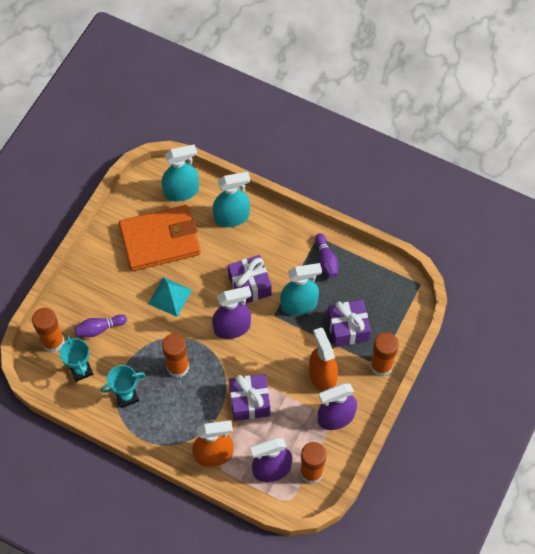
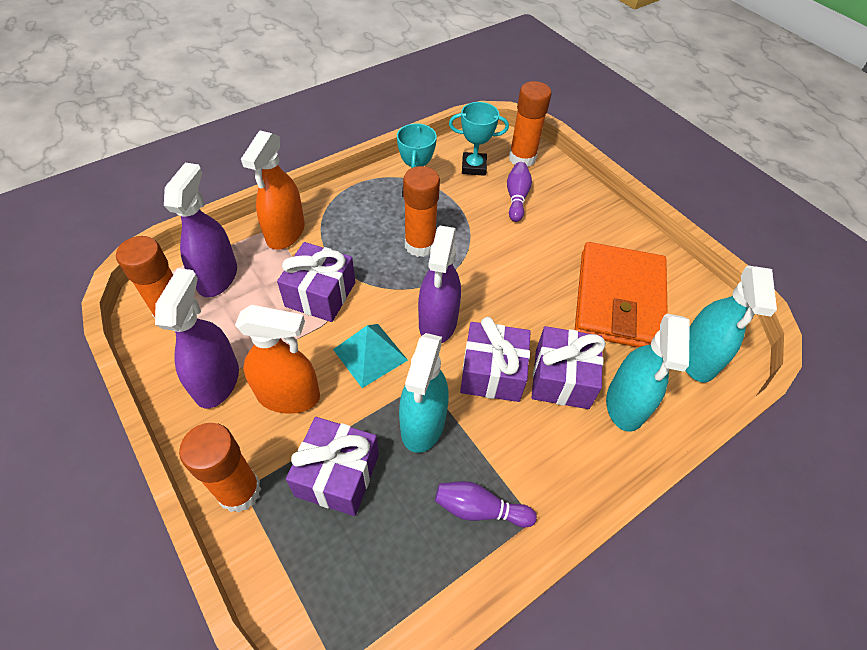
camera: 115 degrees right, 10 degrees down
(170, 296) = (524, 276): turquoise pyramid -> turquoise pyramid (370, 354)
(233, 251) = (561, 378): none -> purple gift

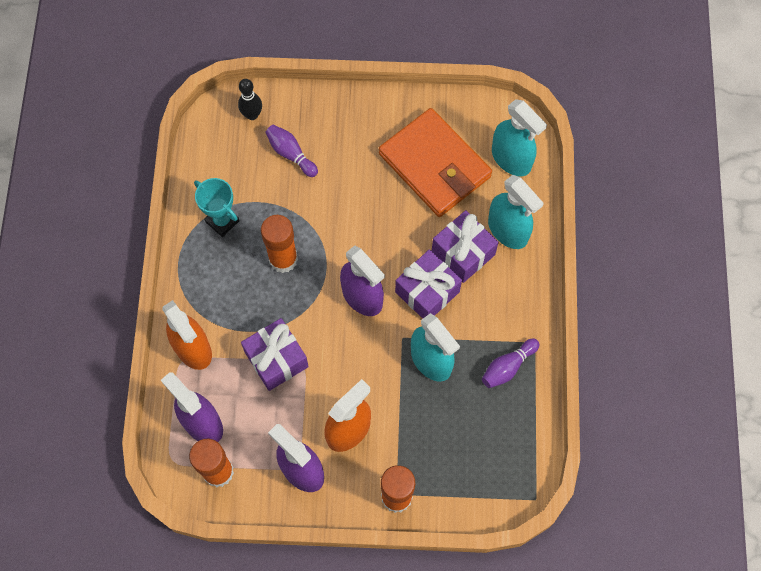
camera: 50 degrees left, 15 degrees up
(337, 475) = (428, 433): purple gift -> none
(370, 354) = (355, 358): turquoise pyramid -> none
(474, 167) = (232, 159): turquoise trophy -> none
(522, 158) = (252, 115): orange glue stick -> black bowling pin

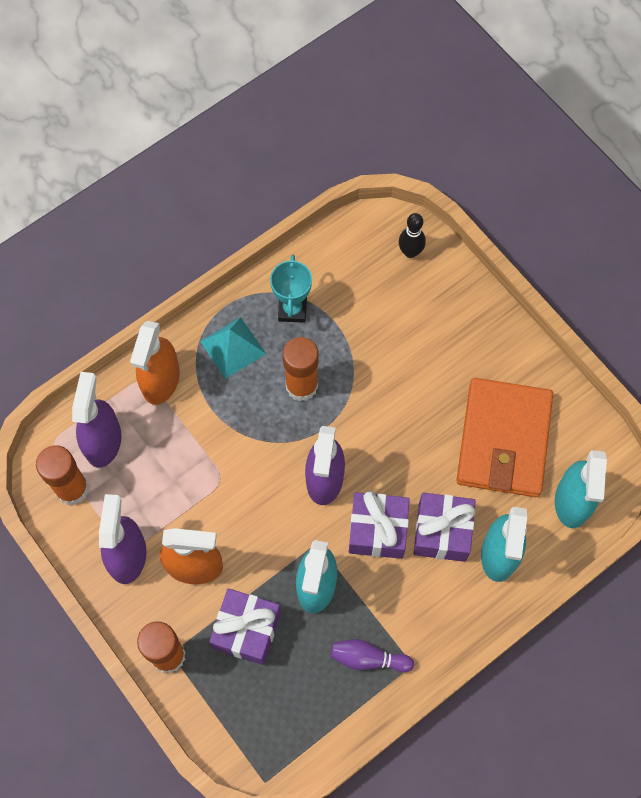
camera: 50 degrees right, 0 degrees up
(213, 281) = (233, 347): none -> turquoise pyramid
(276, 359) = (207, 455): purple gift -> purple gift (247, 630)
(291, 154) = (403, 312): purple bowling pin -> none

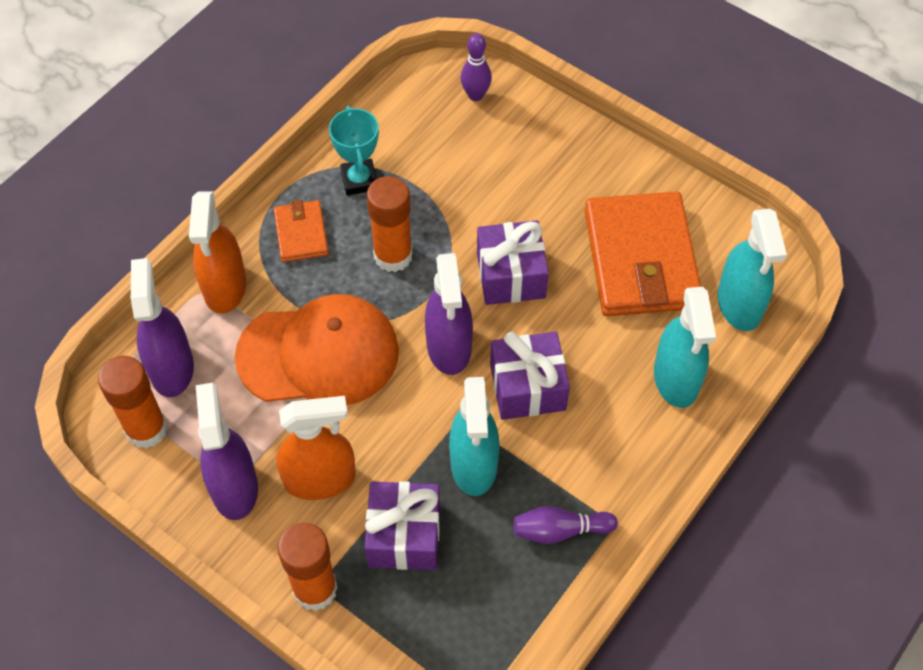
camera: 15 degrees left, 10 degrees down
(220, 458) = (318, 354): none -> orange cap
(233, 347) = (301, 233): turquoise pyramid -> orange wallet
(410, 252) = (475, 95): black bowling pin -> purple bowling pin
(442, 532) = (603, 371): purple gift -> purple gift (511, 275)

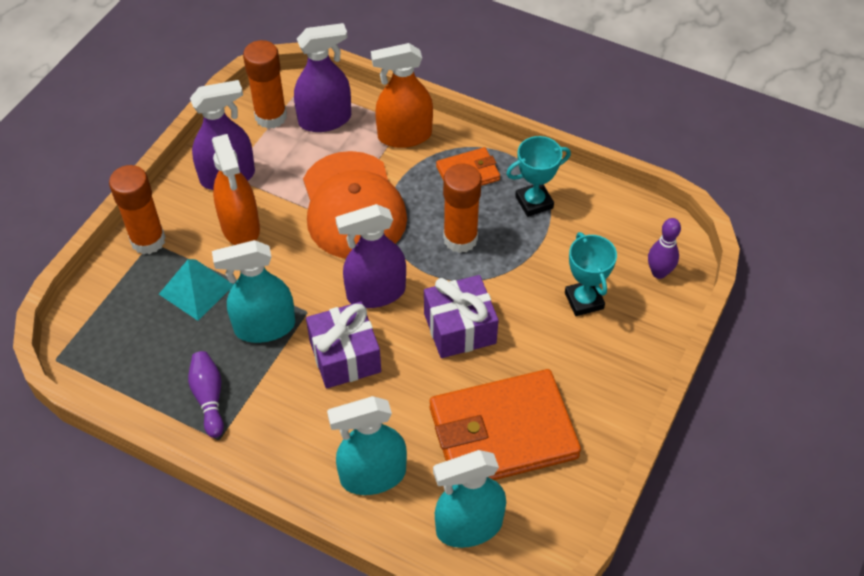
camera: 80 degrees right, 5 degrees down
(404, 535) = (196, 289): purple gift -> turquoise pyramid
(497, 162) = (584, 300): none -> turquoise trophy

